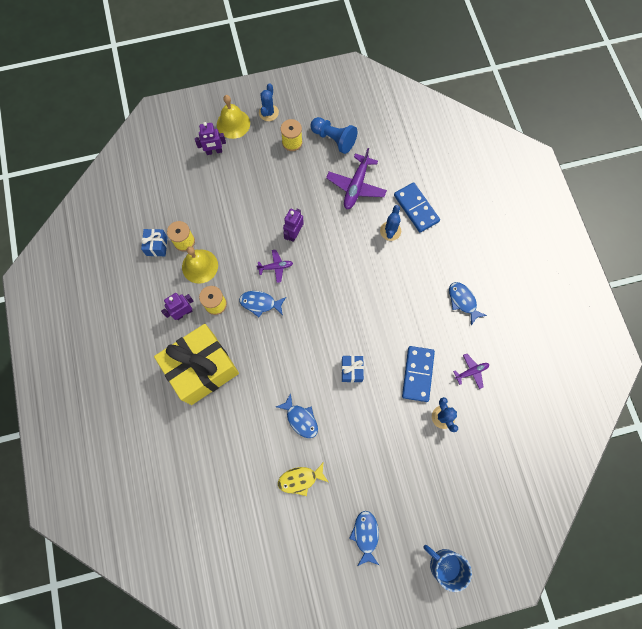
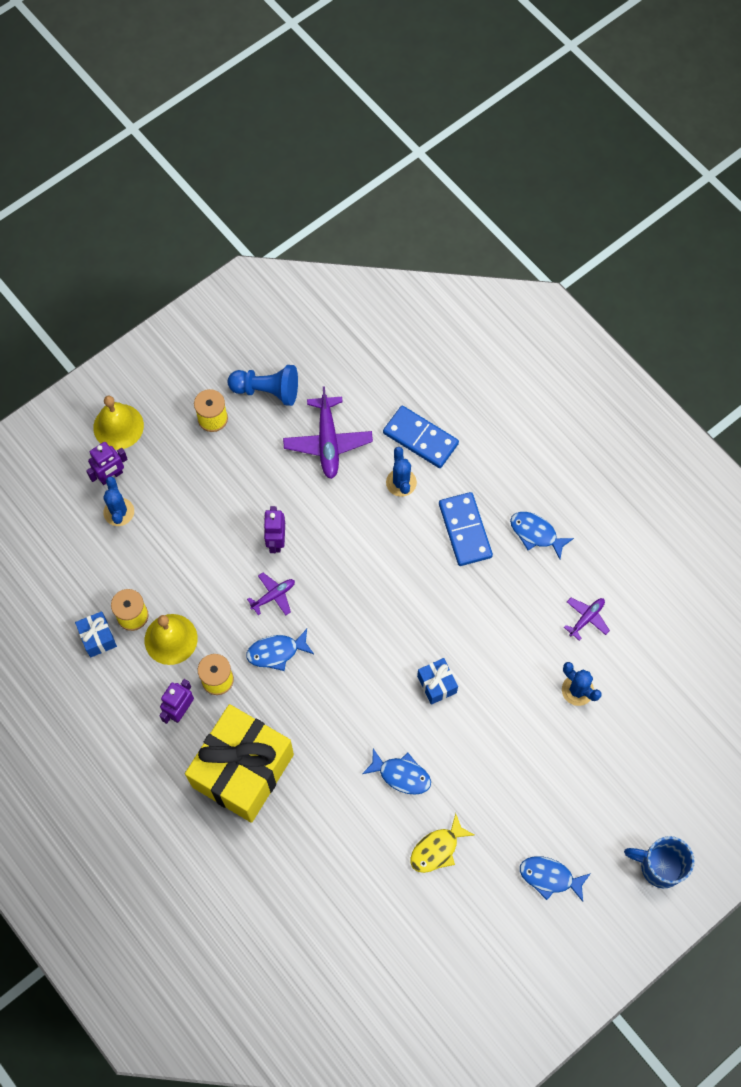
camera: 25 degrees left, 5 degrees down
(268, 112) = (160, 391): blue cactus -> blue cactus (119, 512)
(365, 535) = (550, 877): blue fish -> blue fish turned 45 degrees counterclockwise
(417, 374) = (521, 651): blue domino -> blue domino (465, 530)

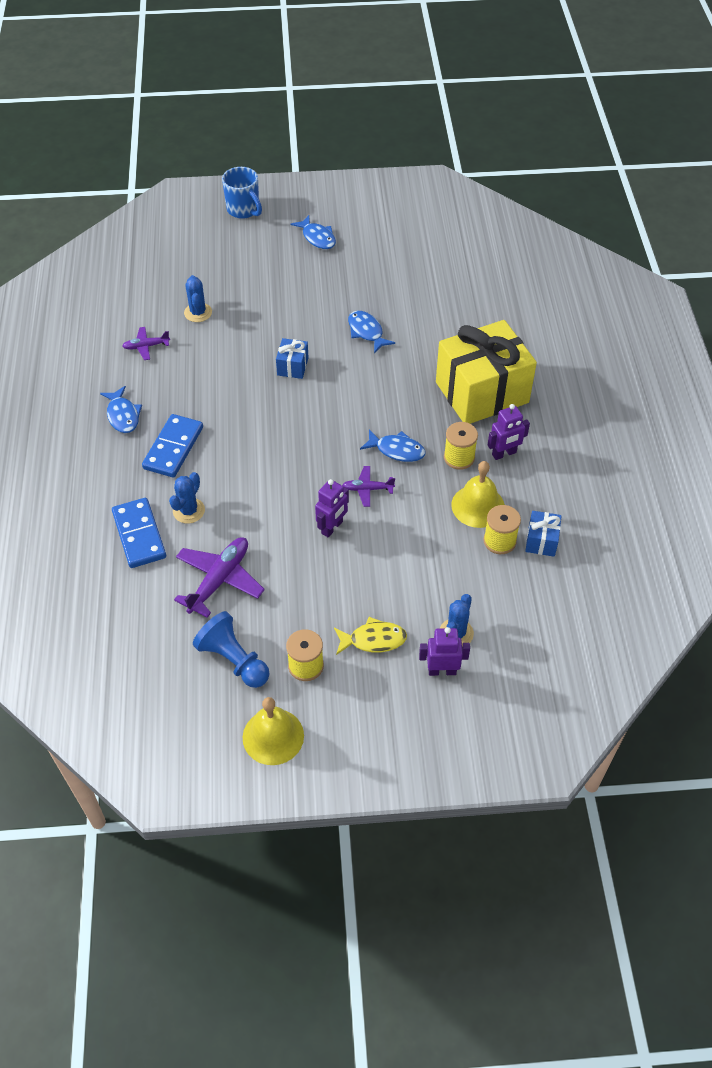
camera: 145 degrees left, 15 degrees down
(118, 426) = (403, 715): yellow bell -> yellow bell (273, 736)
(437, 849) = (377, 284): yellow fish -> yellow fish (373, 640)

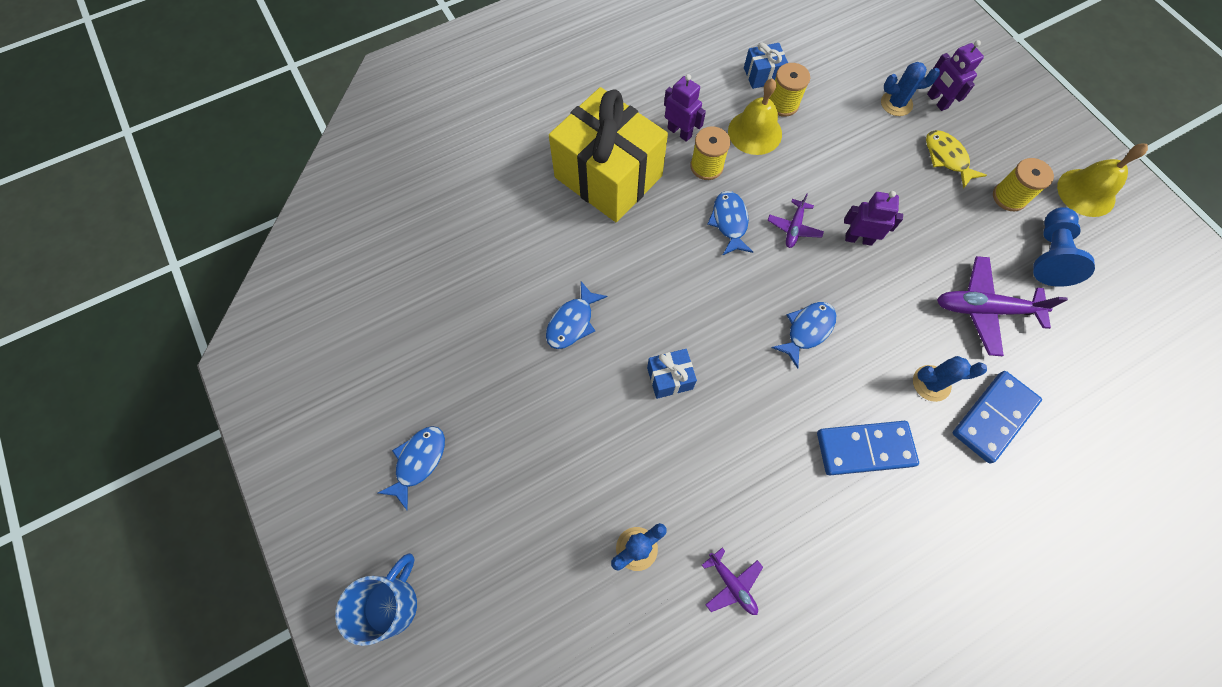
camera: 115 degrees left, 15 degrees up
(123, 415) = (857, 541): blue fish -> blue fish (807, 330)
(367, 489) = (794, 228): purple plane -> purple plane turned 45 degrees clockwise

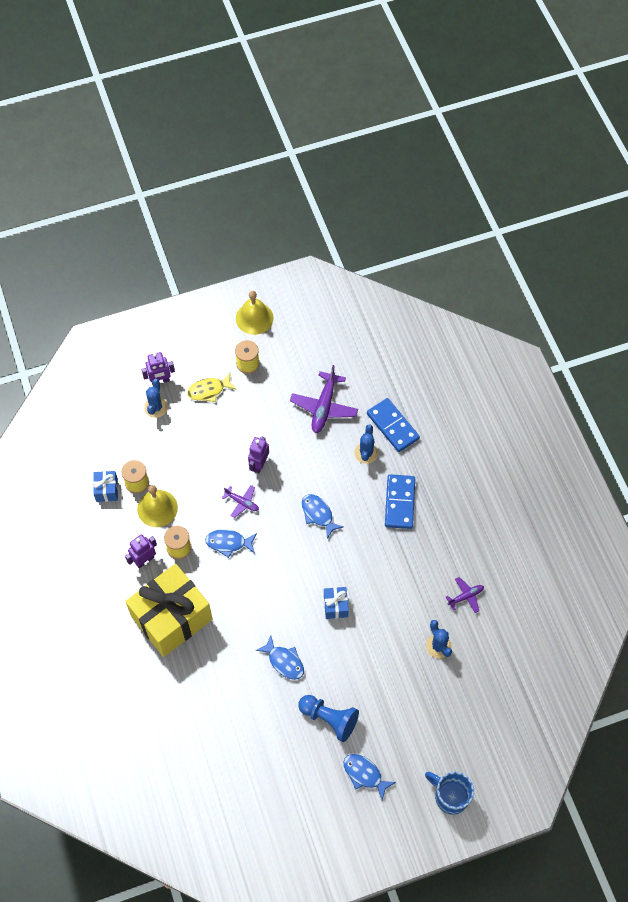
camera: 80 degrees left, 5 degrees down
(1049, 255) = (294, 357): blue pawn -> blue pawn (329, 719)

